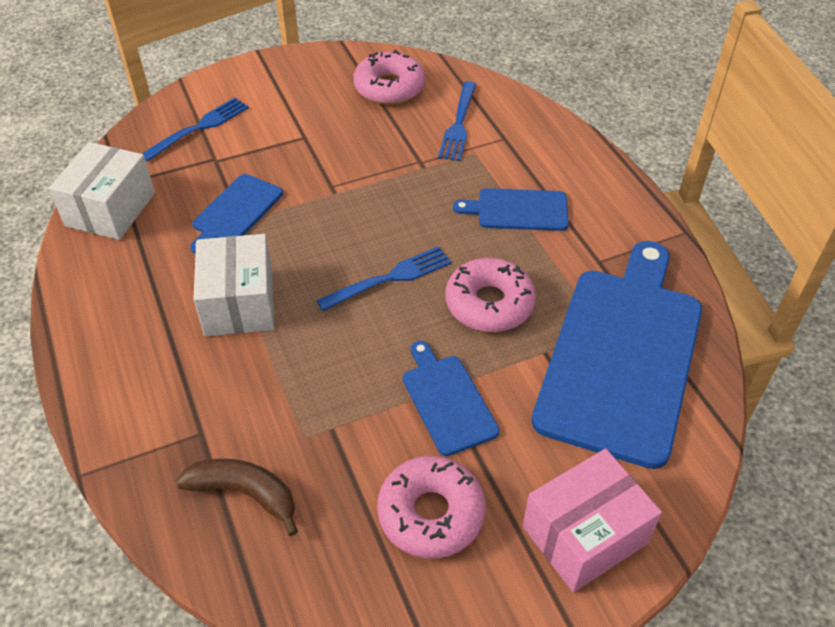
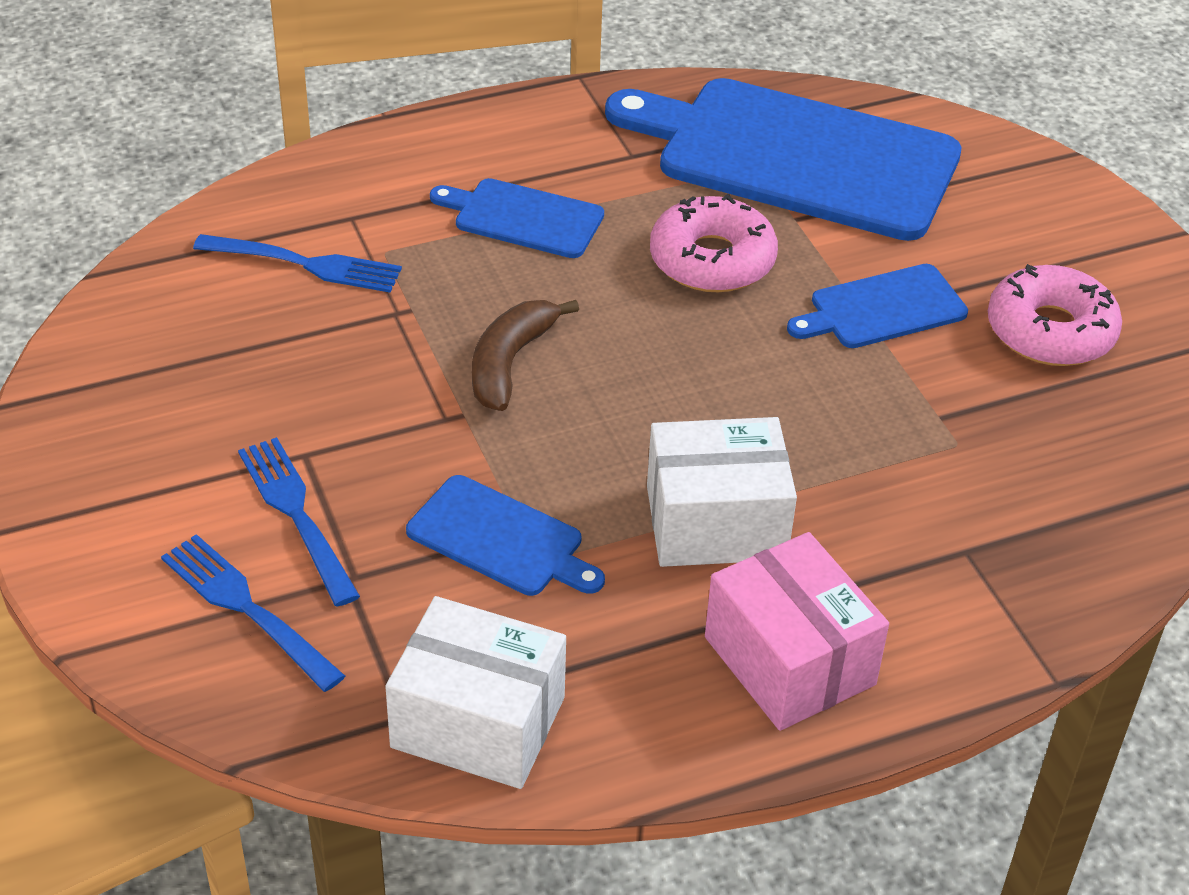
camera: 90 degrees left, 5 degrees down
(245, 493) = (1054, 499): brown banana -> brown banana (509, 363)
(389, 87) = (179, 342): pink donut -> none
(389, 279) = (664, 356): blue fork -> blue fork (297, 516)
(518, 210) = (523, 218): blue cutting board -> blue cutting board turned 105 degrees clockwise
(584, 534) = (1053, 216): pink box -> pink box (789, 661)

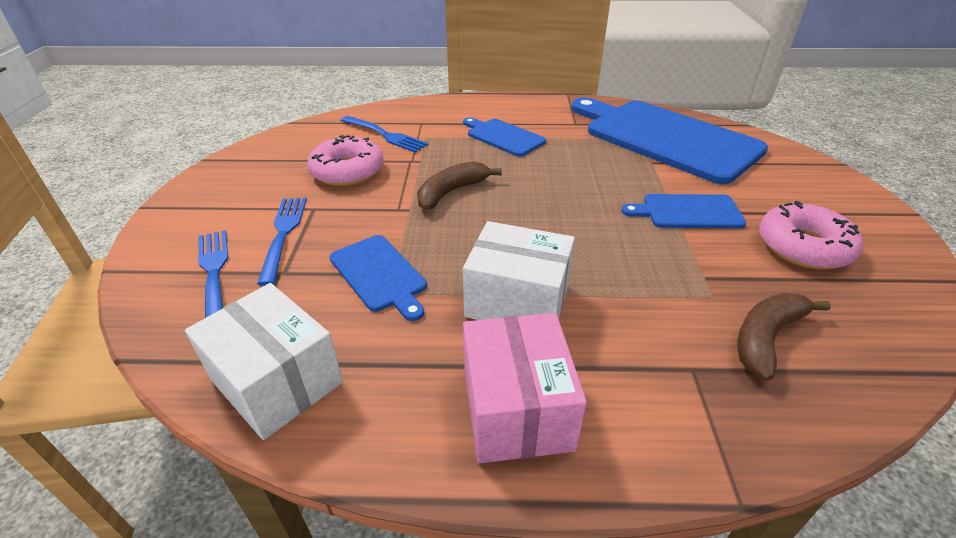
camera: 25 degrees right, 5 degrees down
(712, 260) = (593, 170): pink donut -> pink donut (347, 171)
(1036, 485) = (766, 338): none -> brown banana

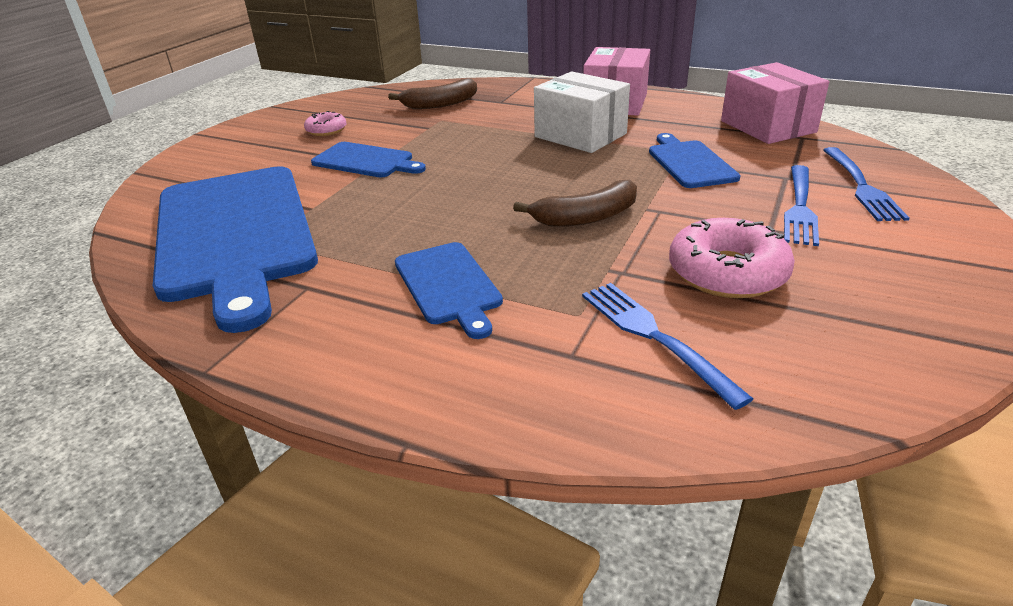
camera: 155 degrees left, 5 degrees down
(276, 381) = (768, 126): white box -> pink box
(803, 247) = (326, 130): pink donut -> pink donut, size x0.54

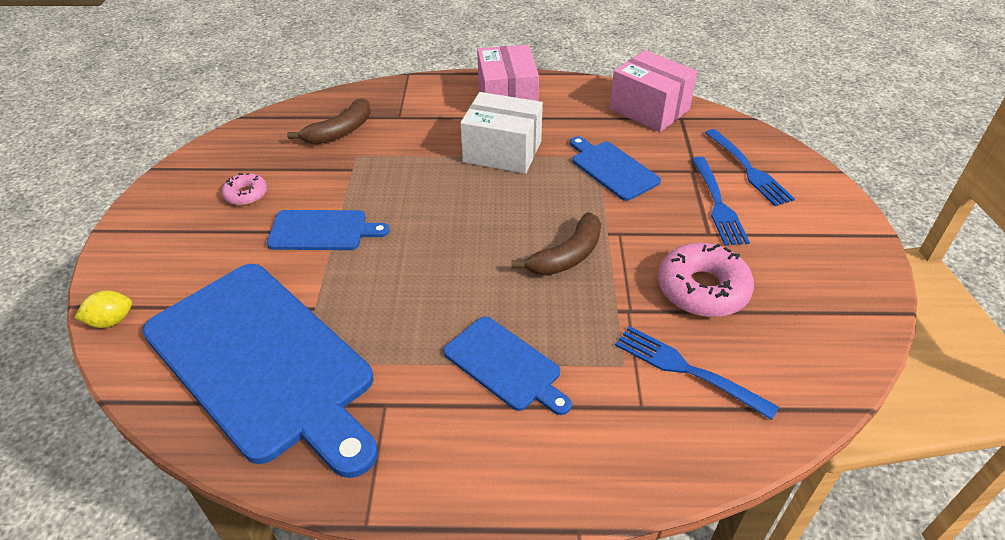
camera: 25 degrees left, 10 degrees up
(151, 186) = (111, 321): none -> yellow lemon

